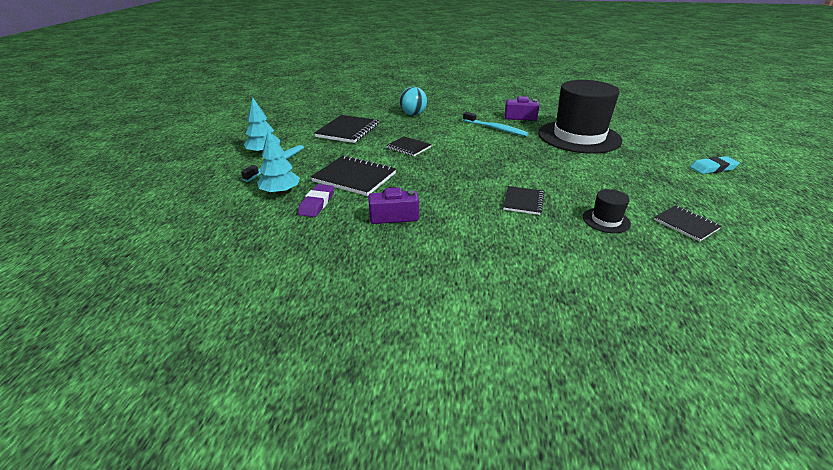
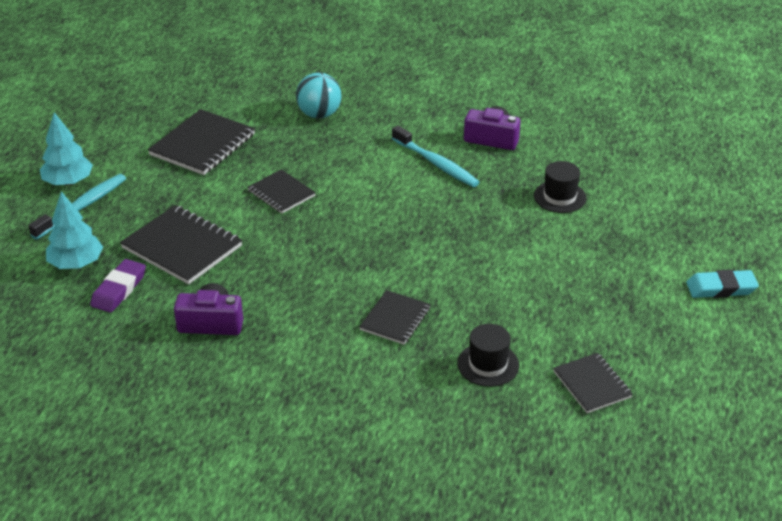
camera: 10 degrees right, 5 degrees up
(579, 137) = (559, 197): black hat -> black hat, size x0.41

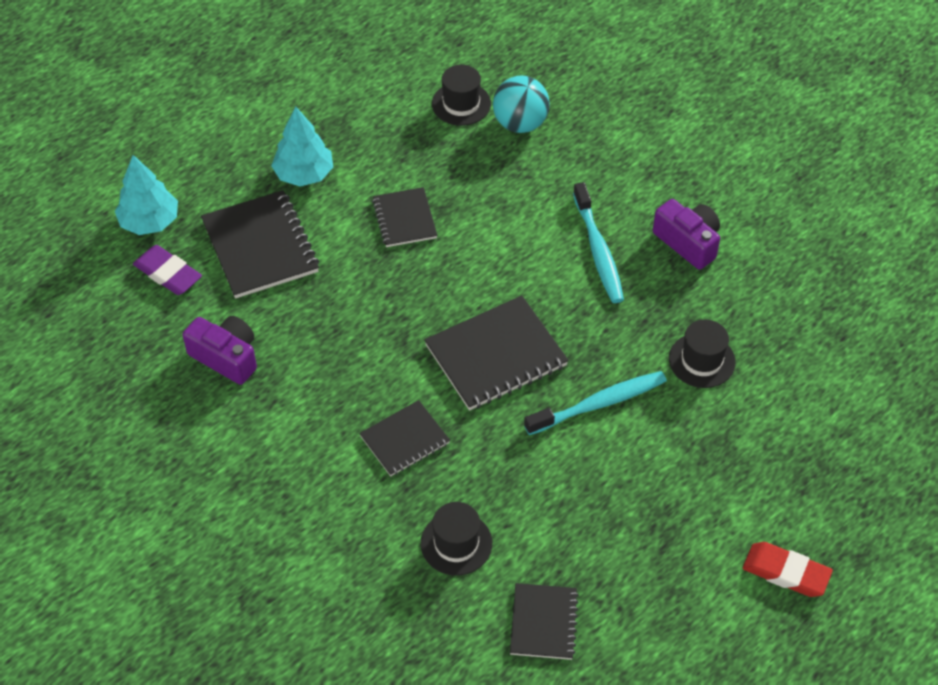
camera: 30 degrees right, 15 degrees up
(68, 182) = (206, 110): turquoise tree -> turquoise tree (304, 174)
(82, 207) = (199, 149): turquoise toothbrush -> turquoise toothbrush (599, 404)
(119, 289) = (168, 273): purple eraser -> purple eraser turned 75 degrees clockwise
(203, 145) = (369, 115): black notebook -> black notebook (496, 356)
(266, 117) = (461, 104): none -> black hat
(721, 288) = (786, 572): turquoise eraser -> red eraser

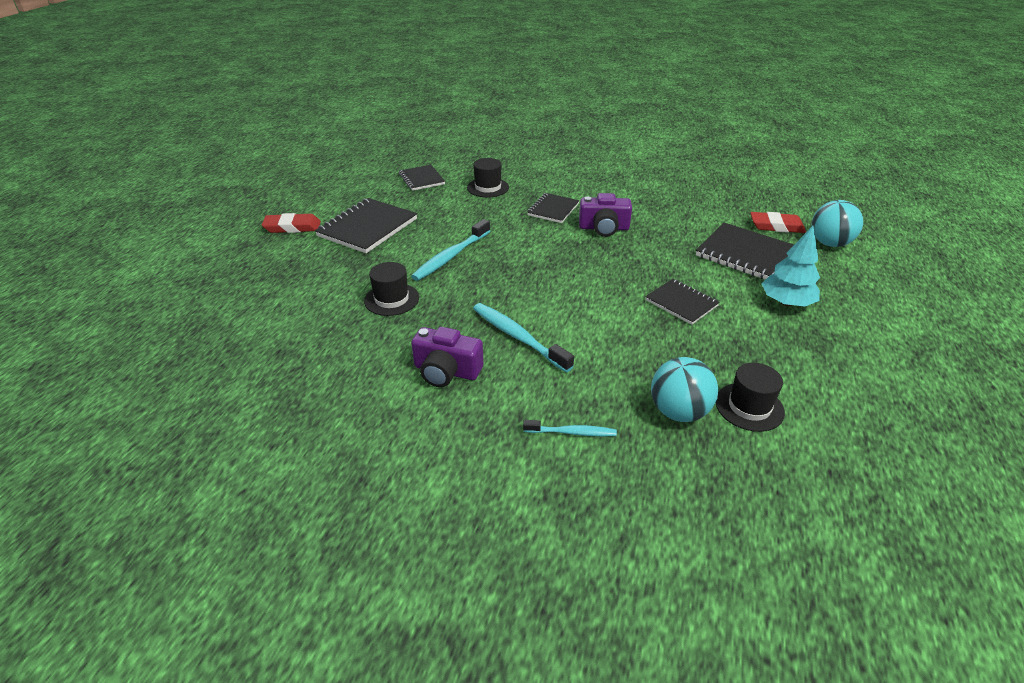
camera: 150 degrees right, 15 degrees down
(150, 222) = (829, 243): turquoise tree -> turquoise ball
(168, 273) = (776, 226): purple eraser -> red eraser
(226, 357) = (689, 207): purple camera -> purple camera (604, 228)
(496, 356) = (537, 256): black notebook -> black notebook (367, 227)
(618, 144) = (572, 432): none -> turquoise toothbrush

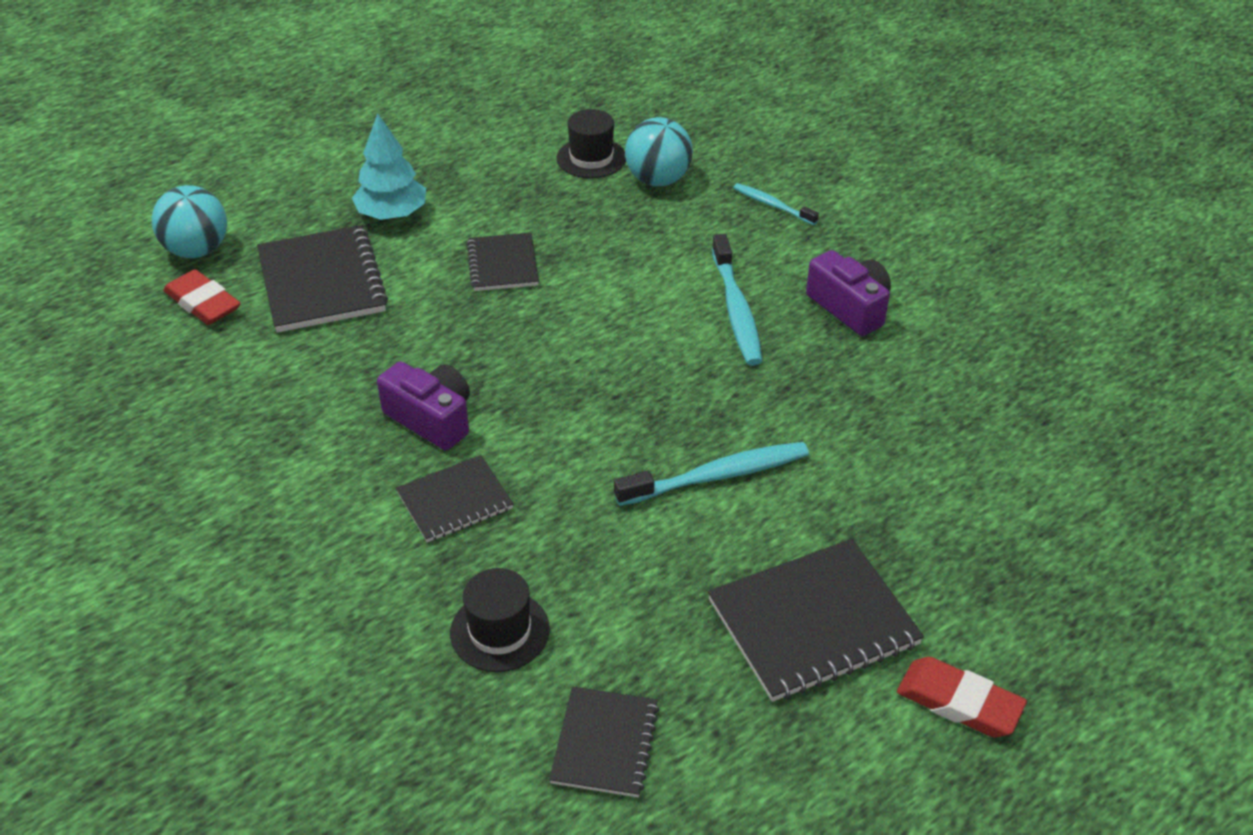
camera: 145 degrees left, 5 degrees up
(391, 299) = (857, 435): black hat -> none

